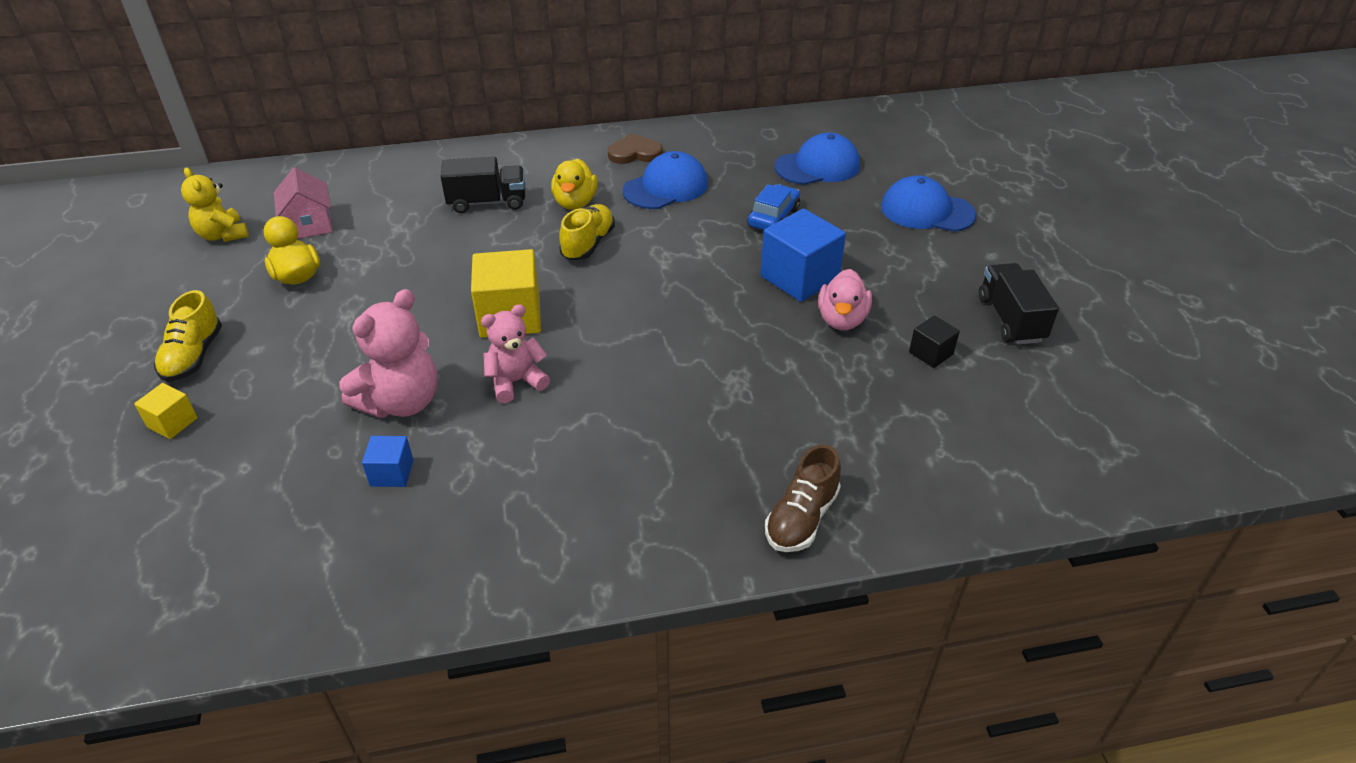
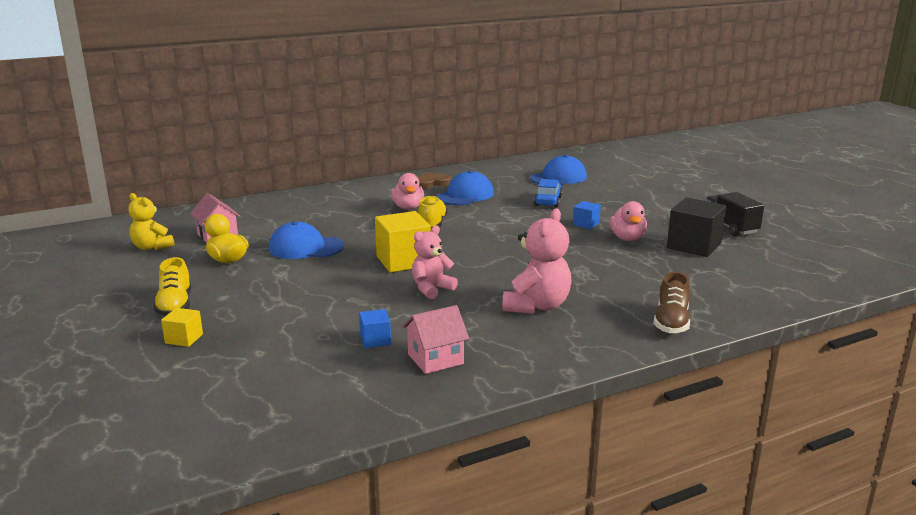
camera: 15 degrees left, 20 degrees down
(401, 402) = (355, 307): pink teddy bear -> pink teddy bear (536, 306)
(446, 528) = (435, 359): none -> pink house
(487, 202) = (344, 213): black truck -> none
(575, 203) = (408, 207): yellow duck -> pink duck
(799, 277) = (586, 224): blue cube -> blue cube, size x0.51
(927, 211) = (643, 189): blue cap -> blue cap (305, 248)
(931, 353) = (694, 246): black cube -> black cube, size x1.95

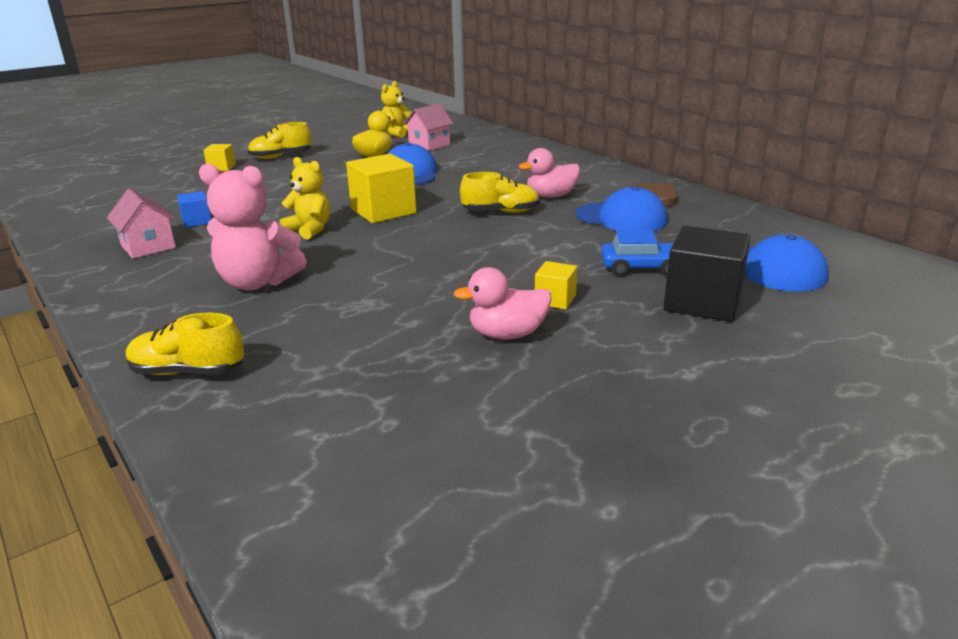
camera: 80 degrees right, 5 degrees up
(431, 289) = (309, 230): pink teddy bear -> yellow teddy bear
(586, 224) = (555, 300): blue cube -> yellow cube
(671, 322) = (188, 372): brown shoe -> yellow shoe
(694, 246) = (496, 398): black cube -> black cube (702, 302)
(730, 227) = (626, 447): black truck -> none

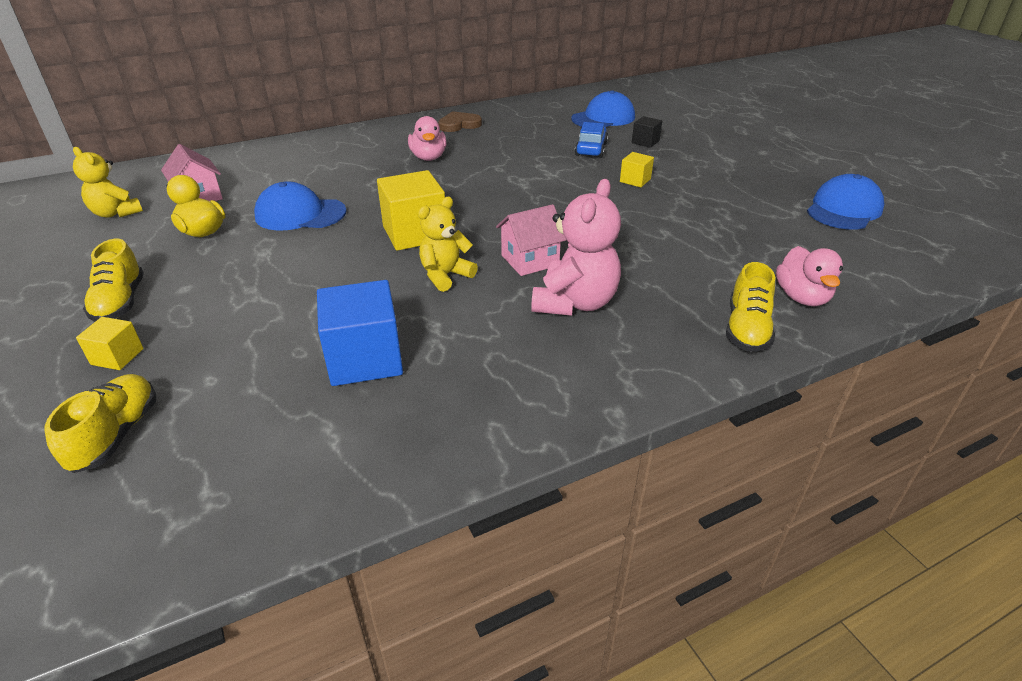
camera: 80 degrees left, 10 degrees up
(148, 247) = (440, 392): pink house -> pink house (530, 260)
(197, 221) = (365, 359): blue cube -> blue cube, size x1.95
(501, 212) = (454, 180): yellow shoe -> yellow shoe (116, 435)
(507, 334) = (684, 200): pink duck -> pink duck (801, 297)
(621, 218) = (496, 141): blue cap -> blue cap (844, 209)
(702, 302) = (645, 142): black cube -> black cube, size x0.51

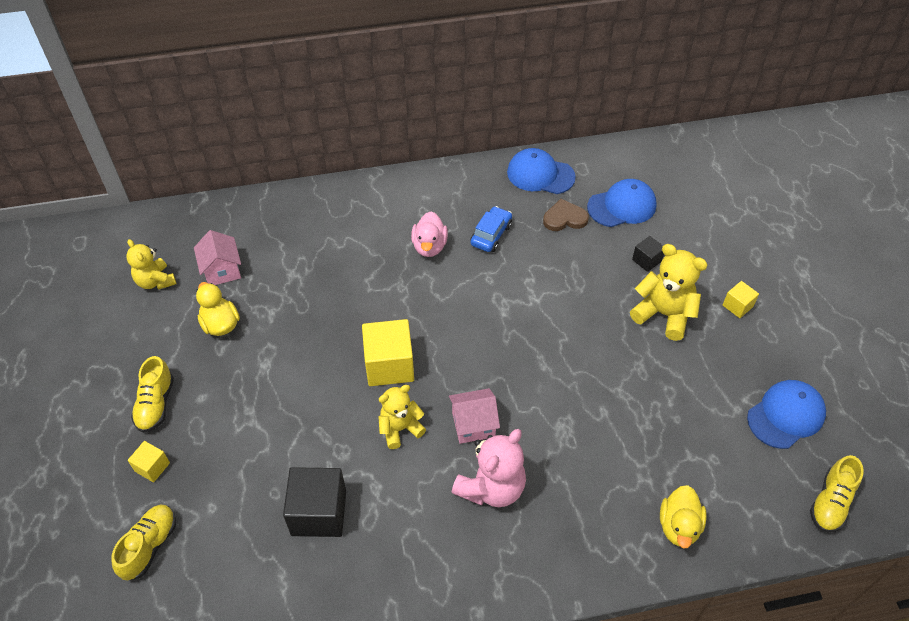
camera: 15 degrees right, 15 degrees up
(300, 214) = (301, 315): blue cap -> blue cap (540, 174)
(365, 359) = (319, 512): blue cube -> black cube
(459, 124) = (473, 191): brown heart -> brown heart (564, 218)
(591, 149) = (587, 263): blue car -> blue car (491, 235)
(635, 180) = (609, 326): yellow cube -> yellow cube (737, 306)
(682, 168) = (663, 314): none -> yellow teddy bear
(746, 329) = (614, 552): yellow shoe -> yellow shoe (830, 503)
(801, 297) = (678, 526): pink duck -> yellow duck

